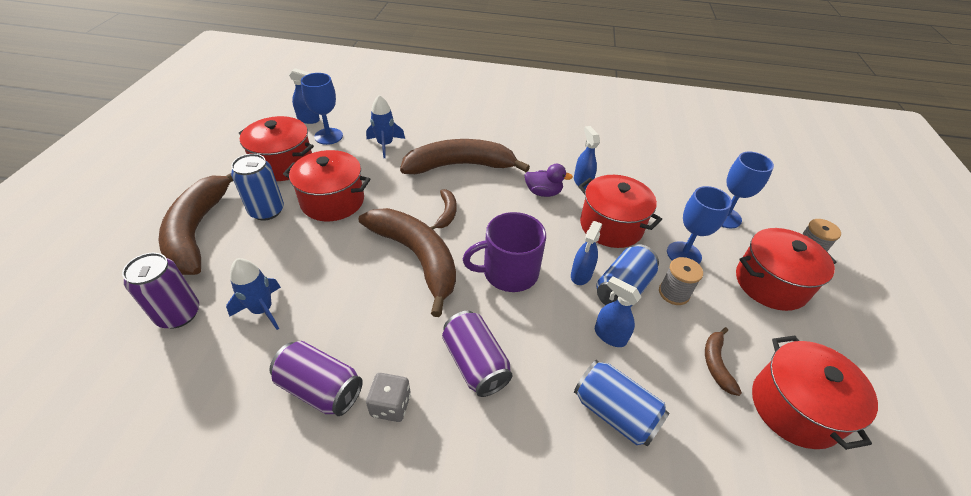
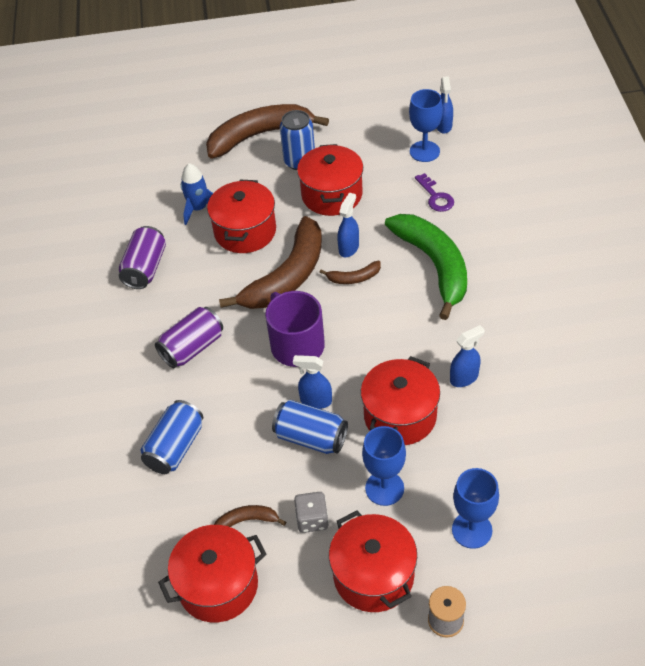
camera: 80 degrees right, 5 degrees up
(178, 314) = (180, 169): purple can -> none
(283, 164) = (365, 142): red pot -> red pot (245, 231)
(385, 145) = (435, 197): blue rocket -> purple key
(391, 405) = (143, 310): grey dice -> grey dice (312, 519)
(460, 165) = (434, 265): brown banana -> green banana
(543, 192) = (426, 346): purple duck -> none
(609, 335) = (250, 434): blue spray bottle -> blue spray bottle (349, 248)
(674, 293) = (322, 482): grey spool -> none

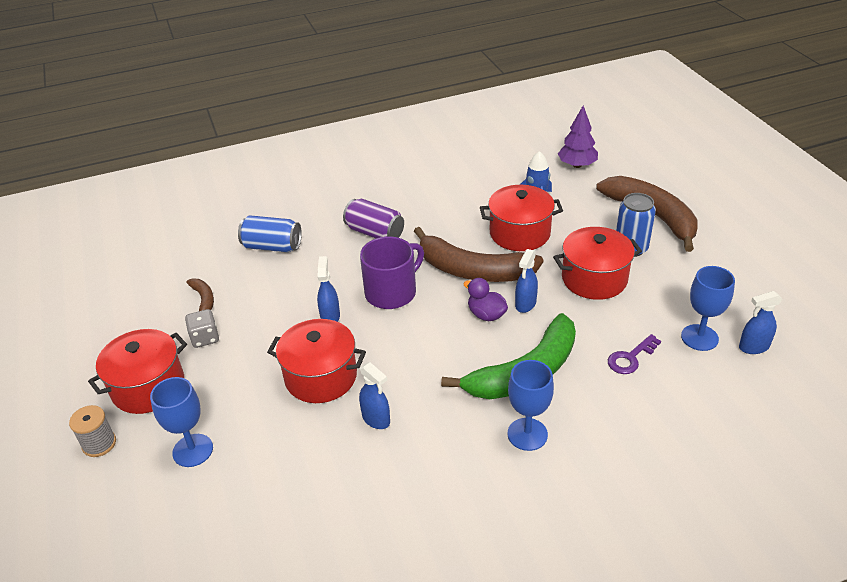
camera: 75 degrees right, 10 degrees down
(145, 268) = (454, 189): purple can -> none
(154, 166) = (577, 165): none -> purple tree
(218, 585) = (146, 297): red pot -> none
(311, 437) = (289, 321): blue can -> none
(349, 248) = (525, 304): blue spray bottle -> blue spray bottle turned 105 degrees clockwise
(354, 278) = (486, 314): brown banana -> purple duck
(384, 488) = (238, 379): blue goblet -> blue goblet (527, 434)

